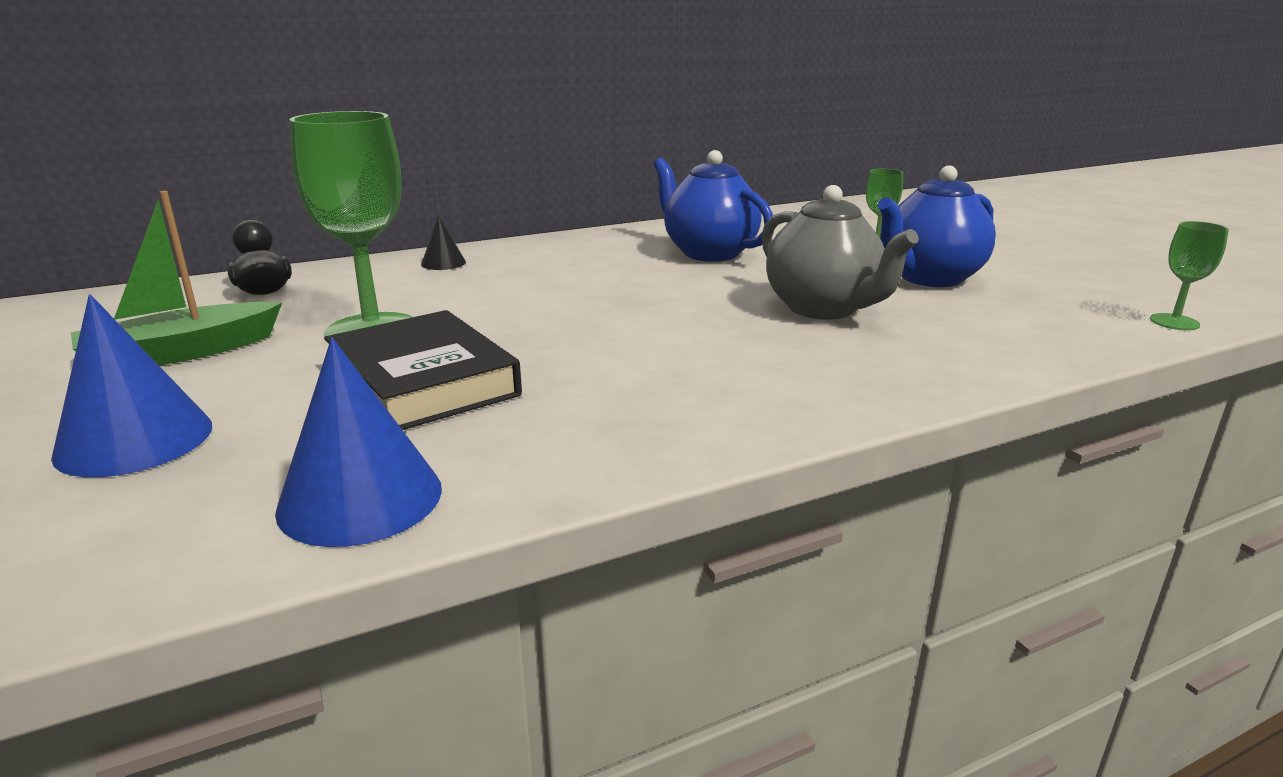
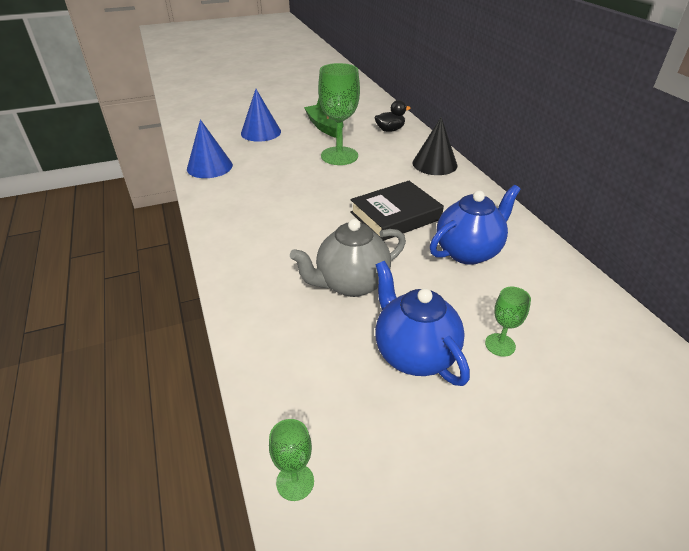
camera: 95 degrees right, 15 degrees up
(423, 382) = (285, 170): black book -> black book (395, 216)
(443, 263) = (434, 164): black cone -> black cone, size x1.93

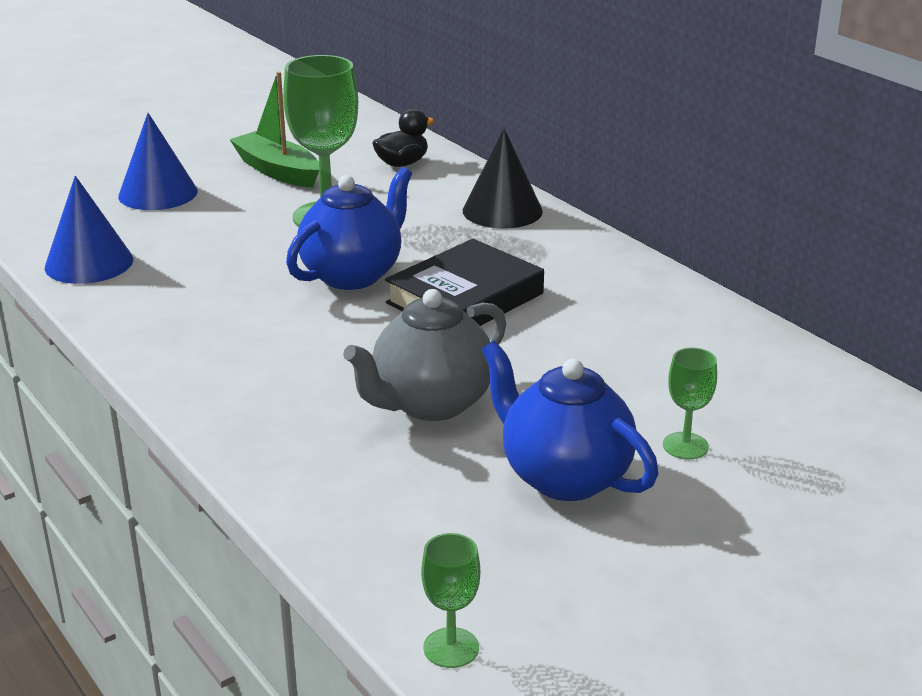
camera: 15 degrees left, 10 degrees down
(468, 252) = (601, 334): blue teapot -> blue teapot (353, 275)

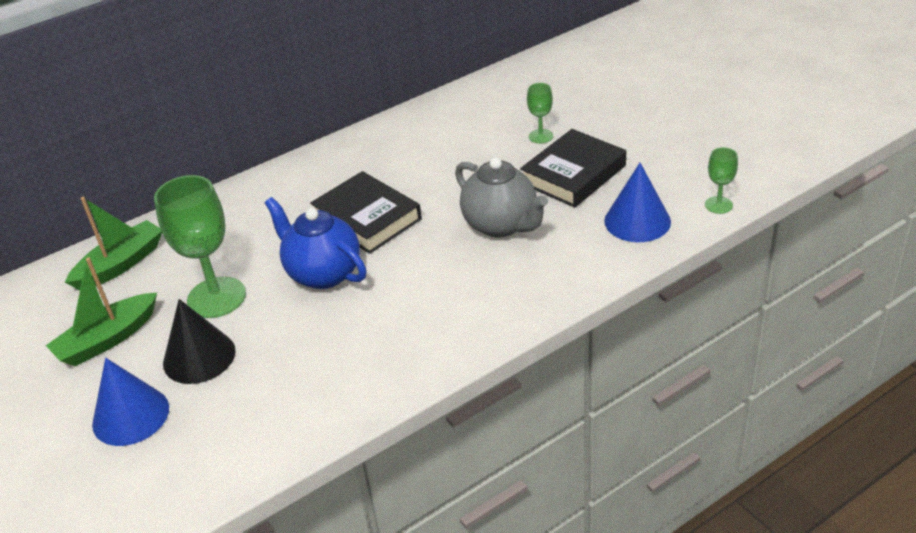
camera: 85 degrees left, 10 degrees up
(89, 263) = (272, 435): blue cone -> blue cone (637, 221)
(402, 163) = (120, 264): black duck -> green boat
(502, 211) = (231, 207): black cone -> black cone (199, 357)
(564, 477) = (573, 174): blue teapot -> black book

